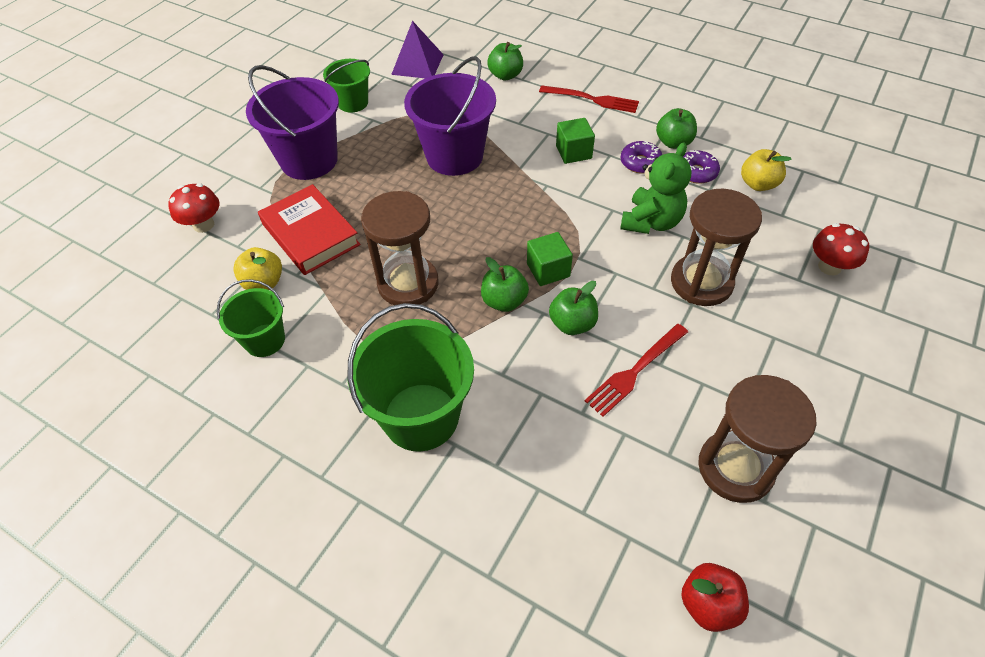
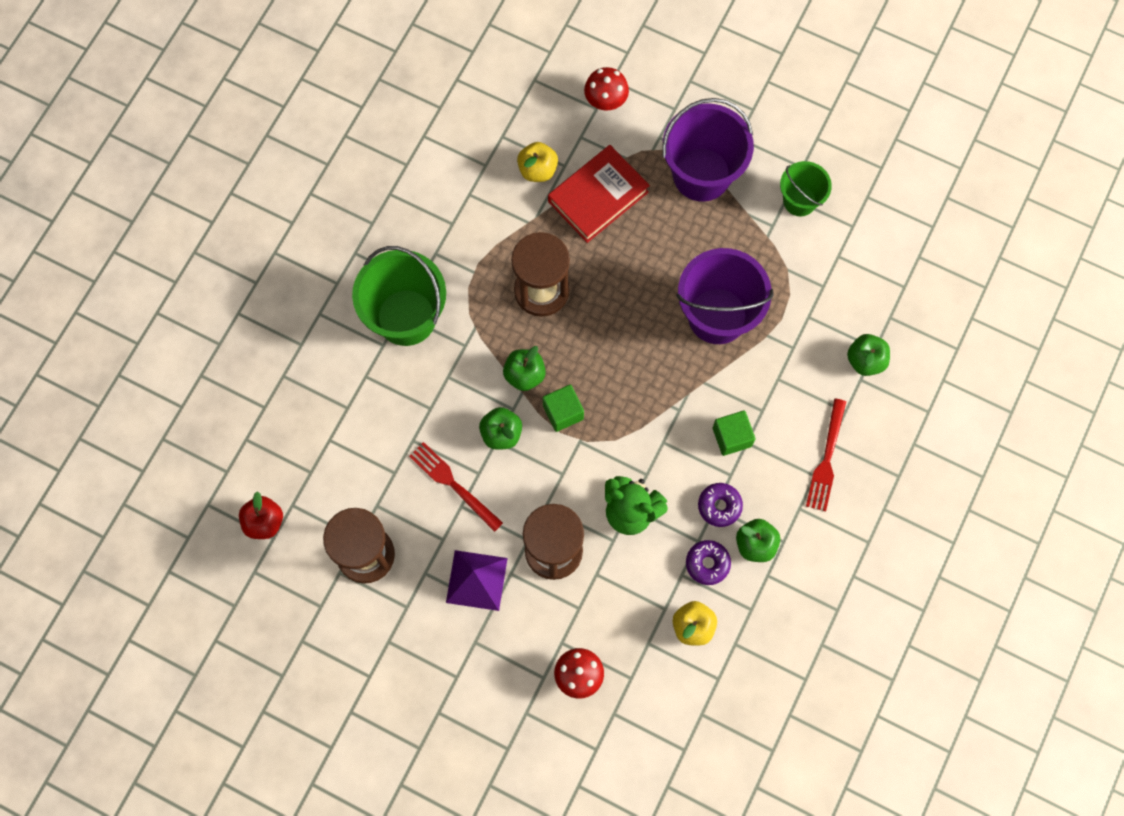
camera: 85 degrees right, 20 degrees up
(265, 340) = (476, 185): green bucket -> none
(417, 64) = (879, 260): purple pyramid -> purple pyramid (476, 580)

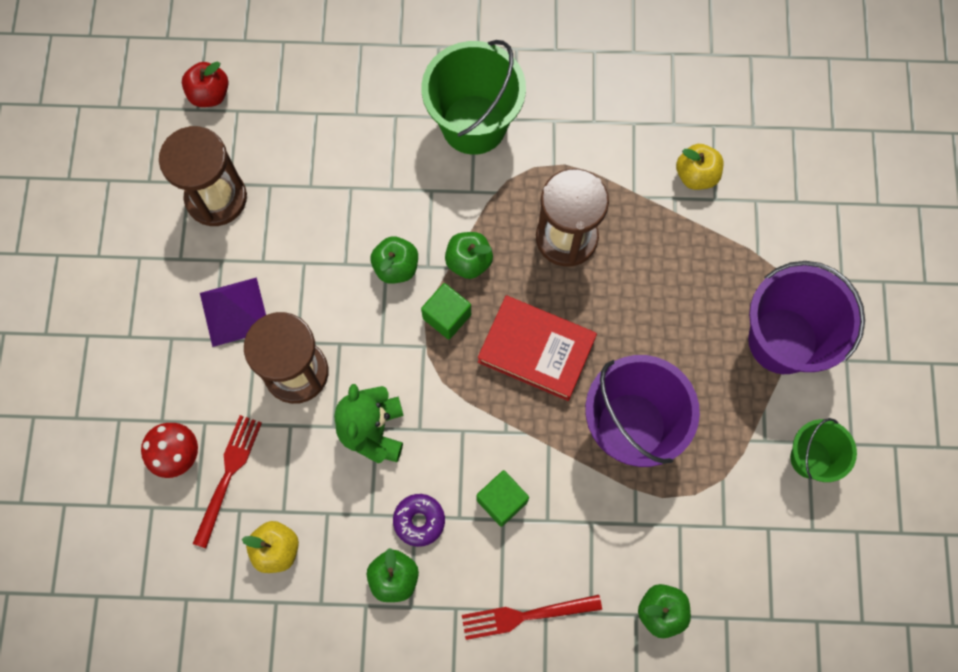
camera: 65 degrees right, 0 degrees up
(453, 484) = (322, 245): red fork -> red fork (228, 475)
(598, 197) = (699, 247): red book -> red book (536, 350)
(605, 101) = (810, 207): red mushroom -> none
(707, 563) = (350, 535): purple donut -> none

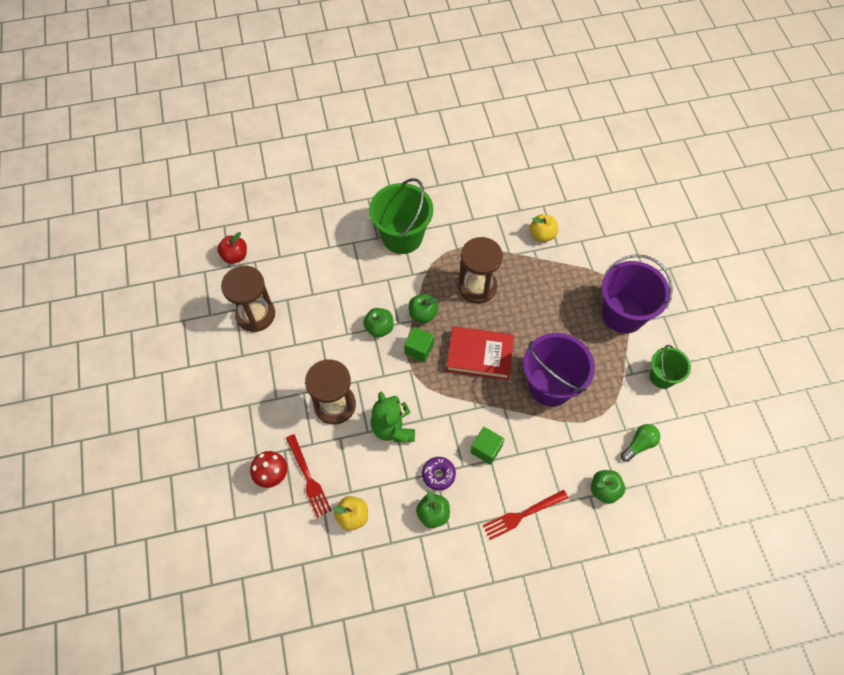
camera: 15 degrees left, 10 degrees down
(228, 475) = (308, 478): red fork -> red fork turned 150 degrees clockwise
(234, 312) = (285, 378): purple pyramid -> none
(738, 556) = (639, 444): none -> green light bulb

